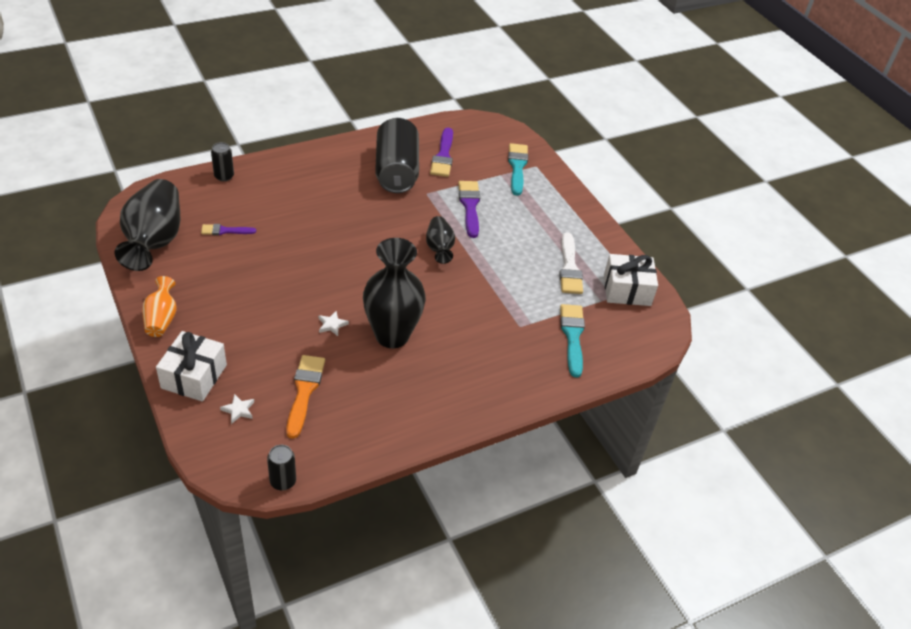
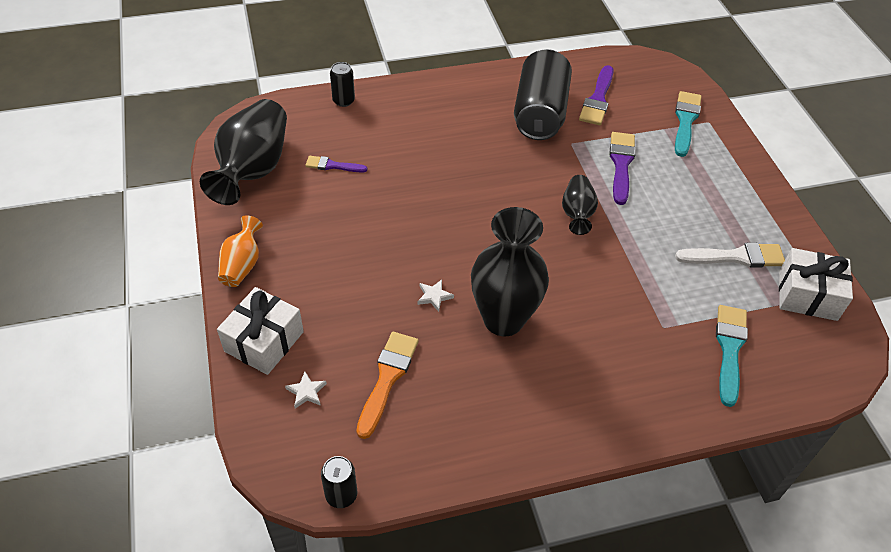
camera: 15 degrees right, 5 degrees up
(569, 268) = (736, 257): white brush -> white brush turned 105 degrees counterclockwise

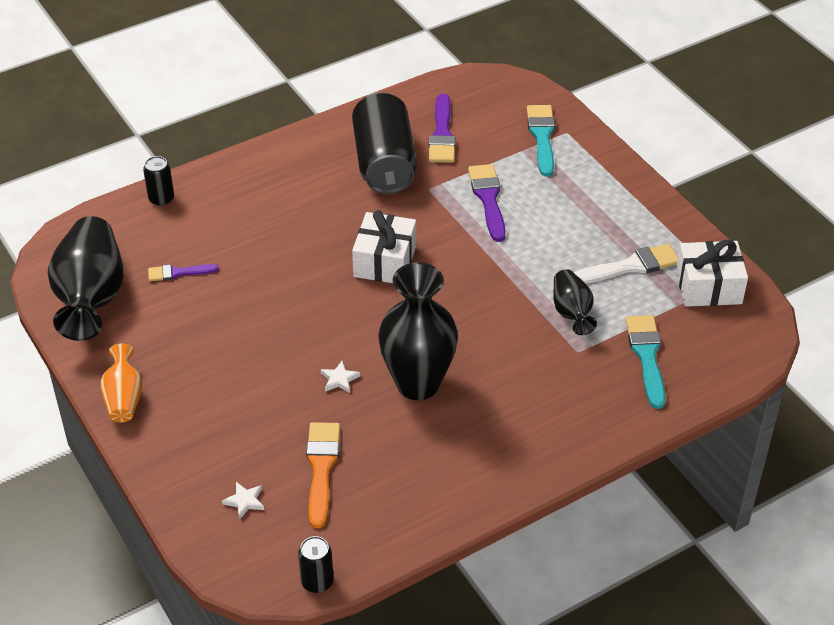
camera: 15 degrees left, 5 degrees down
(264, 341) = (180, 466): white gift -> white gift (385, 261)
(577, 213) = (458, 261): black vase -> black vase (572, 312)

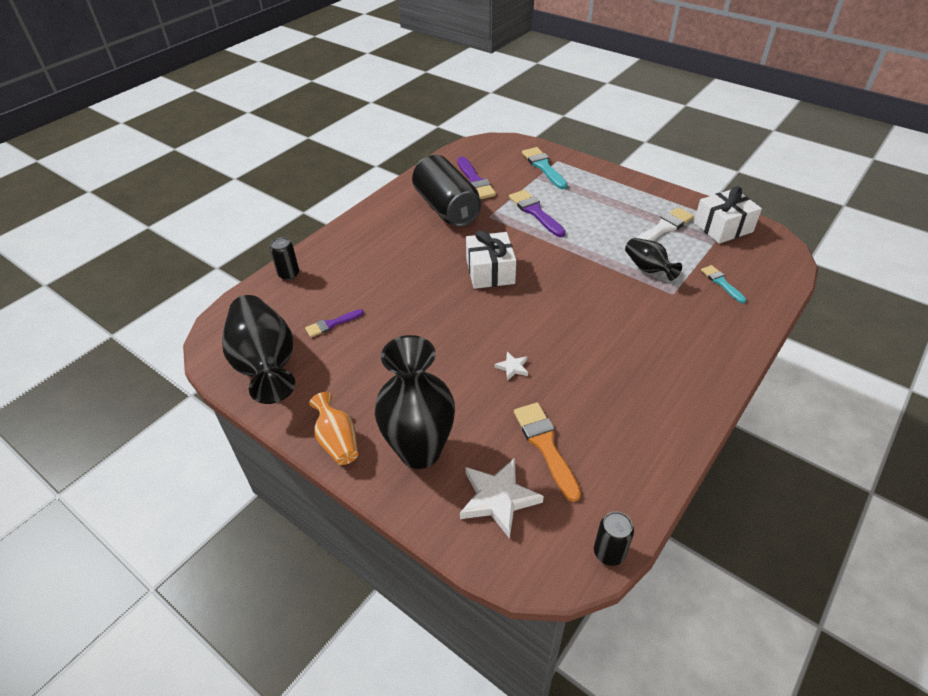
camera: 20 degrees left, 0 degrees up
(244, 501) = (498, 498): white star -> white star, size x2.04
(418, 384) = (575, 352): black vase -> black vase (420, 451)
(647, 356) = (721, 283): turquoise brush -> turquoise brush, size x0.61

